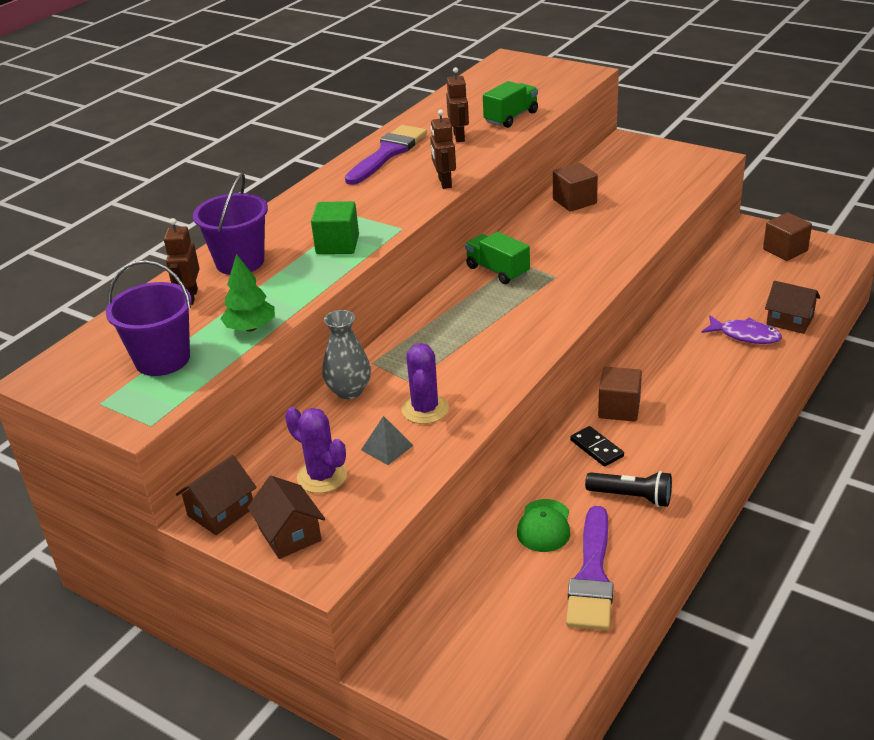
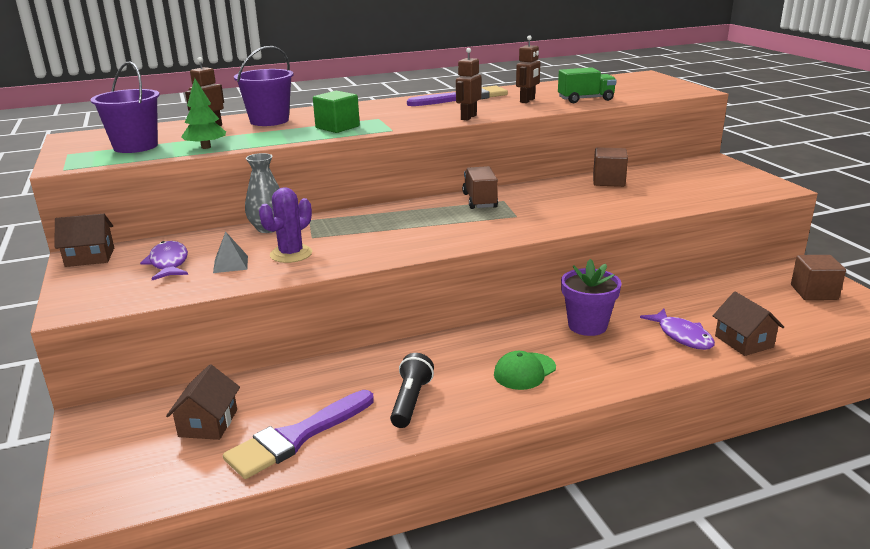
camera: 35 degrees right, 10 degrees down
(289, 534) = (95, 283): brown house -> brown house (208, 423)
(322, 476) = (168, 263): purple cactus -> purple fish
(497, 271) = (480, 201): green truck -> brown truck
(544, 526) = (319, 387): green cap -> green cap (524, 371)
(596, 448) = (436, 357): black domino -> none
(619, 409) = (494, 340): brown cube -> none
(632, 497) = (410, 401): black flashlight -> black flashlight turned 135 degrees counterclockwise
(669, 359) = (587, 326): none -> purple flower pot

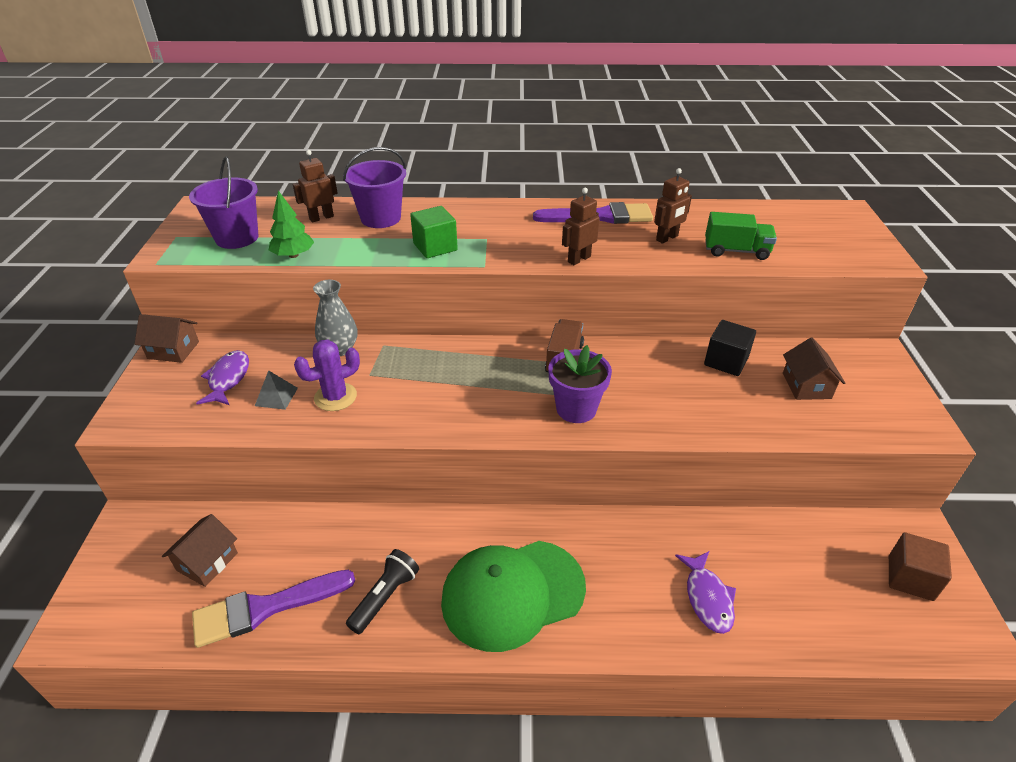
camera: 20 degrees right, 15 degrees up
(524, 371) = (512, 594): green cap -> green cap, size x2.06
(587, 326) = (615, 546): purple flower pot -> purple flower pot (576, 409)
(608, 181) = (726, 361): brown cube -> black cube
(744, 341) = (772, 632): brown house -> brown house (806, 386)

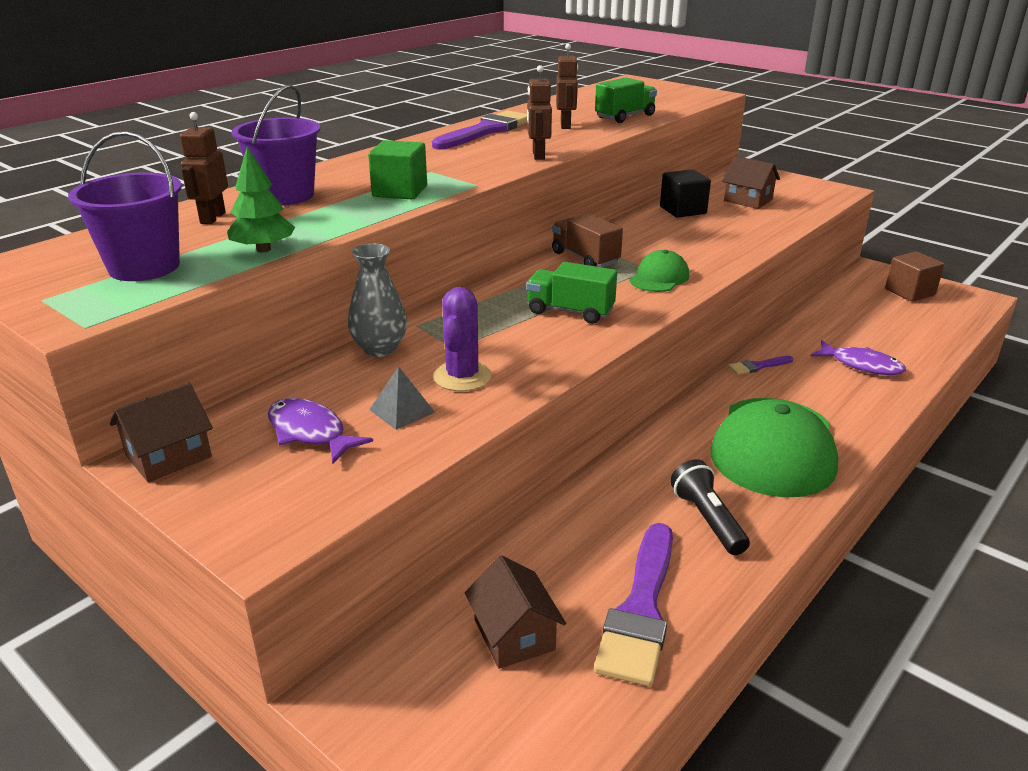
camera: 50 degrees left, 10 degrees down
(470, 395) = (570, 311): none -> green truck
(576, 409) = (659, 278): purple flower pot -> green cap
(625, 530) = (758, 366): none -> purple brush

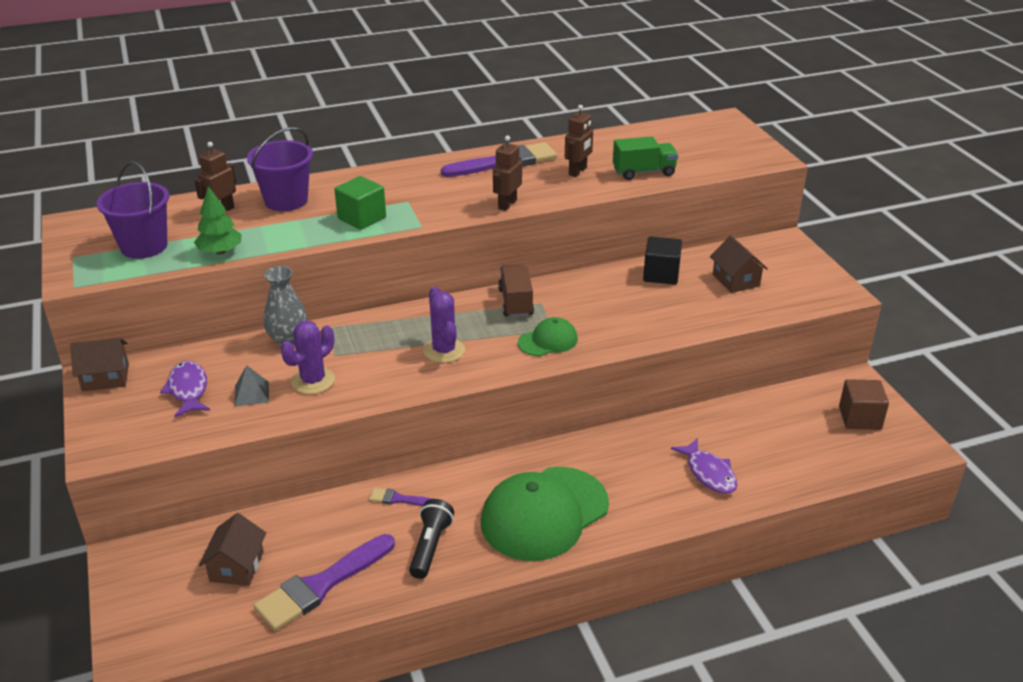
camera: 30 degrees right, 5 degrees up
(570, 311) = (444, 351): green truck -> purple cactus
(758, 366) = (619, 441): purple brush -> purple brush (399, 499)

